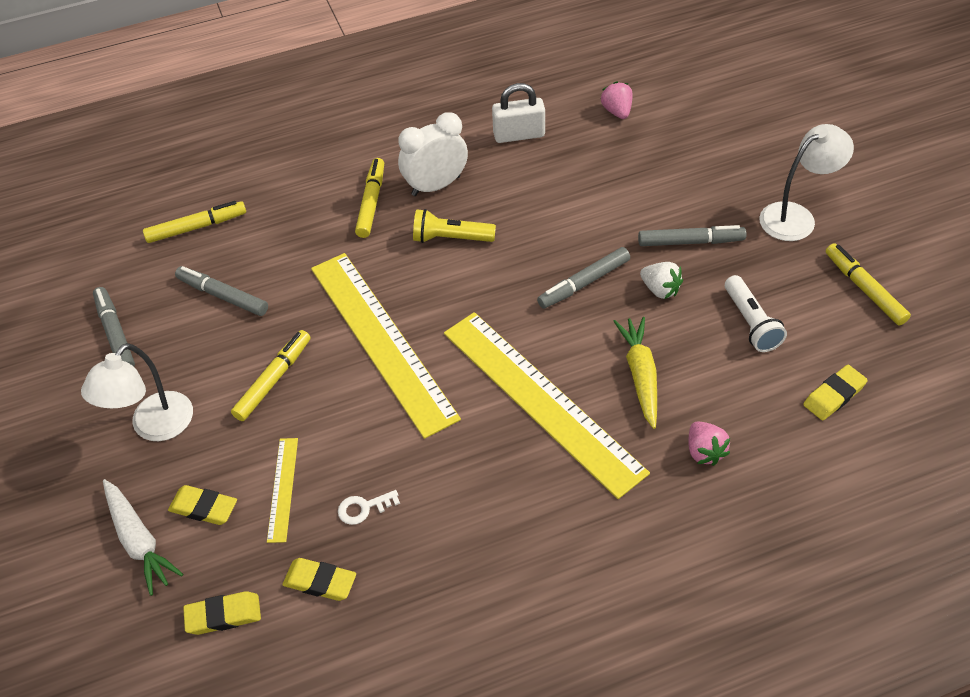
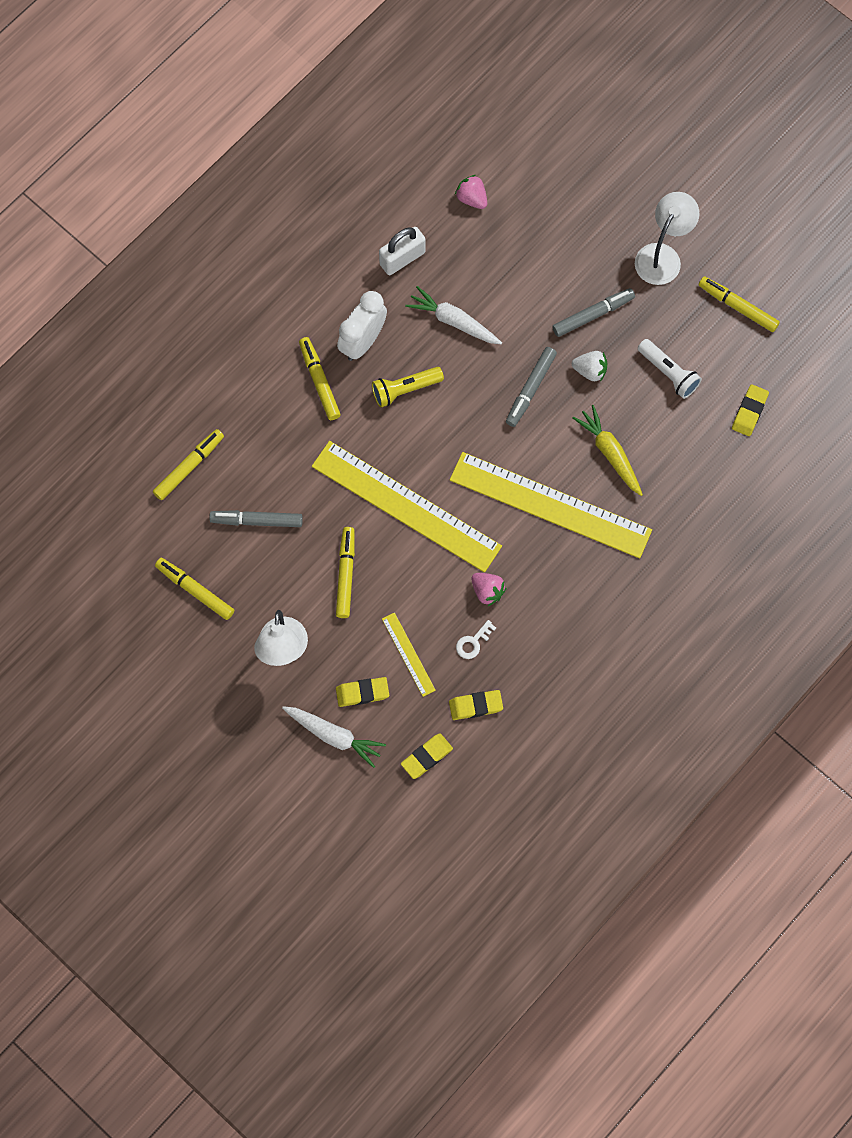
camera: 30 degrees left, 20 degrees up
(115, 333) = (195, 590): grey marker -> yellow marker
(538, 199) = (453, 321): none -> white carrot
(704, 451) = (680, 496): pink strawberry -> pink strawberry (487, 591)

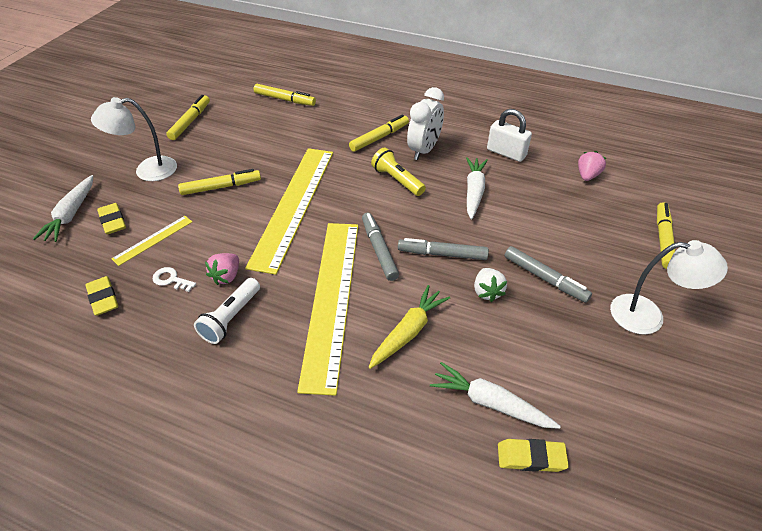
camera: 70 degrees right, 25 degrees down
(257, 521) = (253, 135): grey marker -> grey marker (379, 250)
(363, 342) = (424, 150): white clock -> white clock turned 105 degrees clockwise
(426, 757) = (48, 277): yellow eraser -> none
(668, 373) = (526, 358): white flashlight -> white flashlight (231, 318)
(698, 419) = (490, 403): none -> white carrot
(738, 307) = (649, 403): yellow marker -> yellow marker (663, 239)

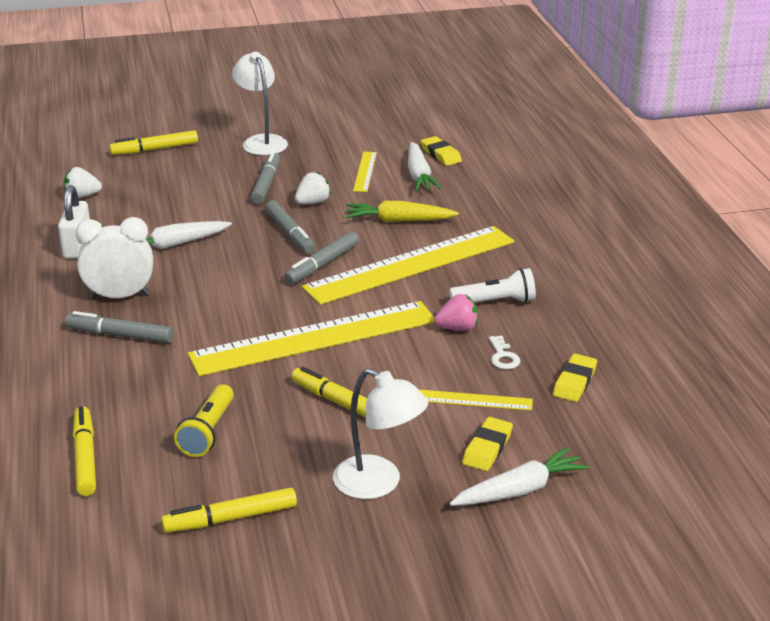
camera: 125 degrees left, 15 degrees down
(379, 138) = (120, 335): yellow marker -> grey marker
(397, 180) = (199, 293): yellow flashlight -> yellow flashlight (208, 432)
(528, 361) = (365, 171): none -> yellow ruler
(587, 175) = (82, 196): pink strawberry -> white strawberry

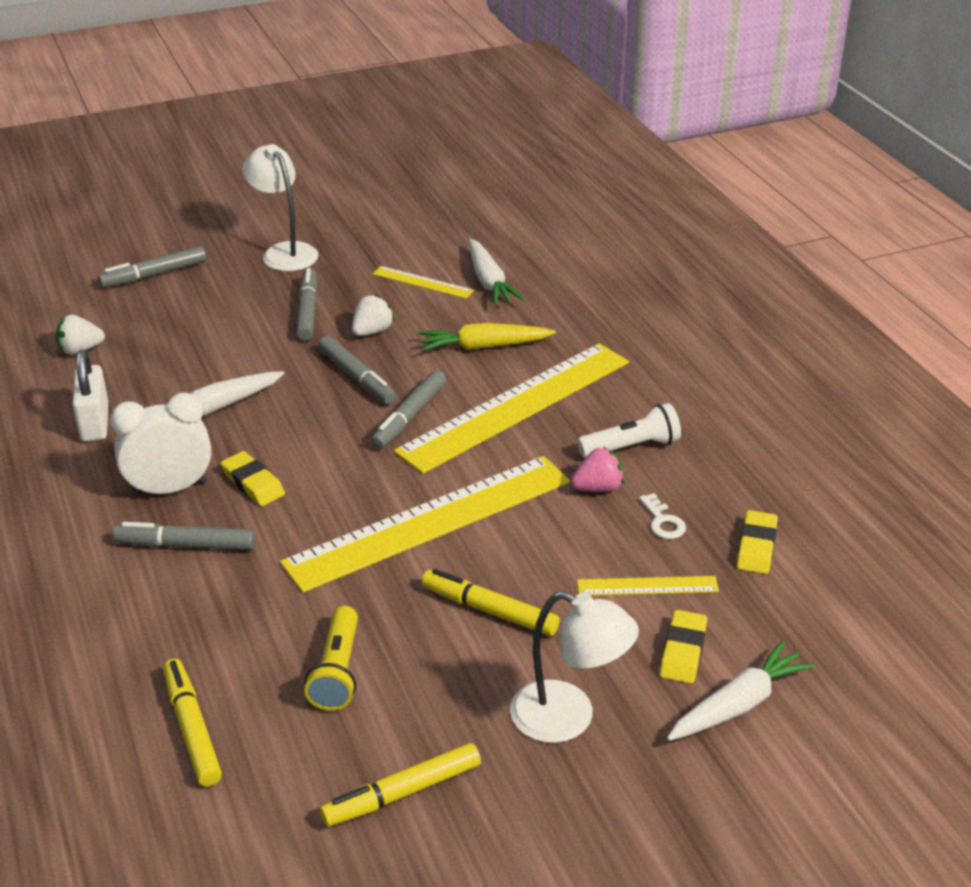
camera: 10 degrees left, 5 degrees up
(155, 149) = (154, 274): yellow marker -> grey marker
(365, 171) = (422, 282): yellow ruler -> yellow ruler turned 60 degrees counterclockwise
(440, 154) = (506, 251): yellow eraser -> yellow eraser (253, 483)

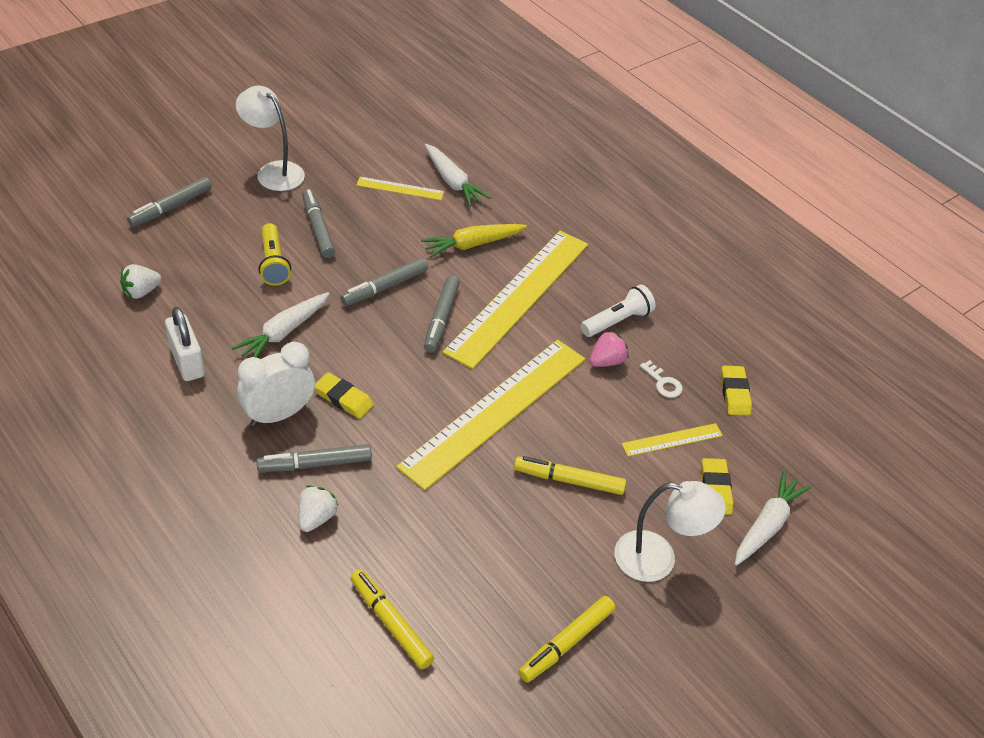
camera: 20 degrees left, 10 degrees up
(337, 671) = (479, 553): yellow flashlight -> yellow flashlight (273, 263)
(357, 377) = (385, 287): grey marker -> grey marker turned 105 degrees clockwise
(372, 331) = (378, 241): white strawberry -> white strawberry (316, 518)

